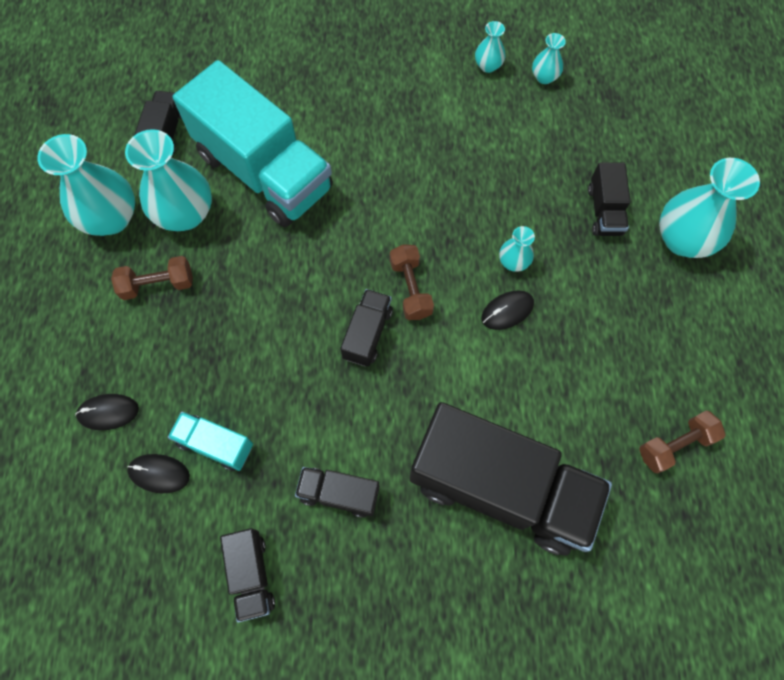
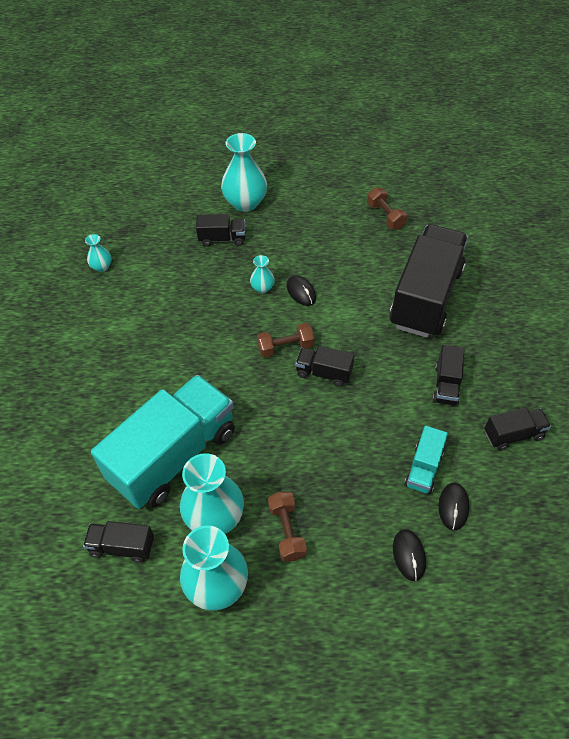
camera: 90 degrees left, 15 degrees down
(488, 66) = (84, 300): turquoise vase -> none

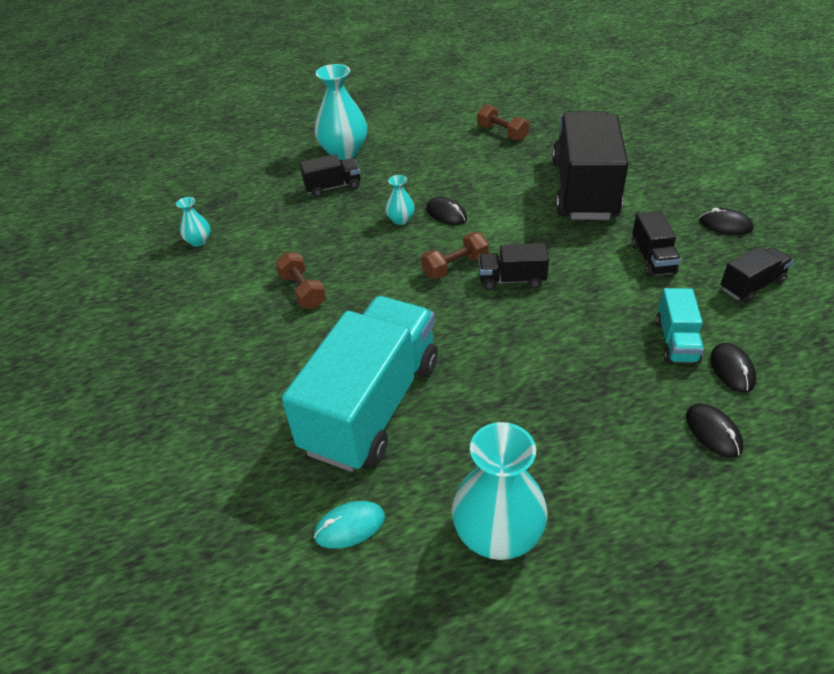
camera: 15 degrees left, 10 degrees down
(122, 546) = (350, 526): black truck -> turquoise mouse
(215, 517) = (456, 458): turquoise vase -> none
(287, 531) = (555, 448): brown dumbbell -> brown dumbbell (302, 291)
(526, 368) = (725, 225): none -> black mouse

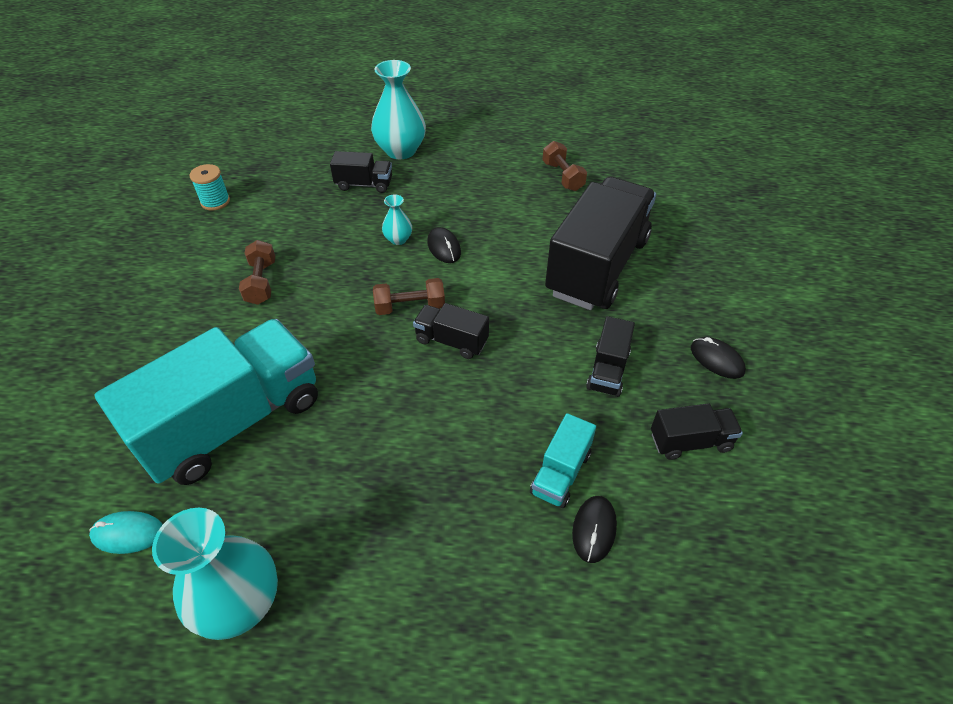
camera: 20 degrees right, 5 degrees up
(199, 241) = (215, 202): turquoise vase -> turquoise spool
(713, 432) = (519, 591): black mouse -> none

